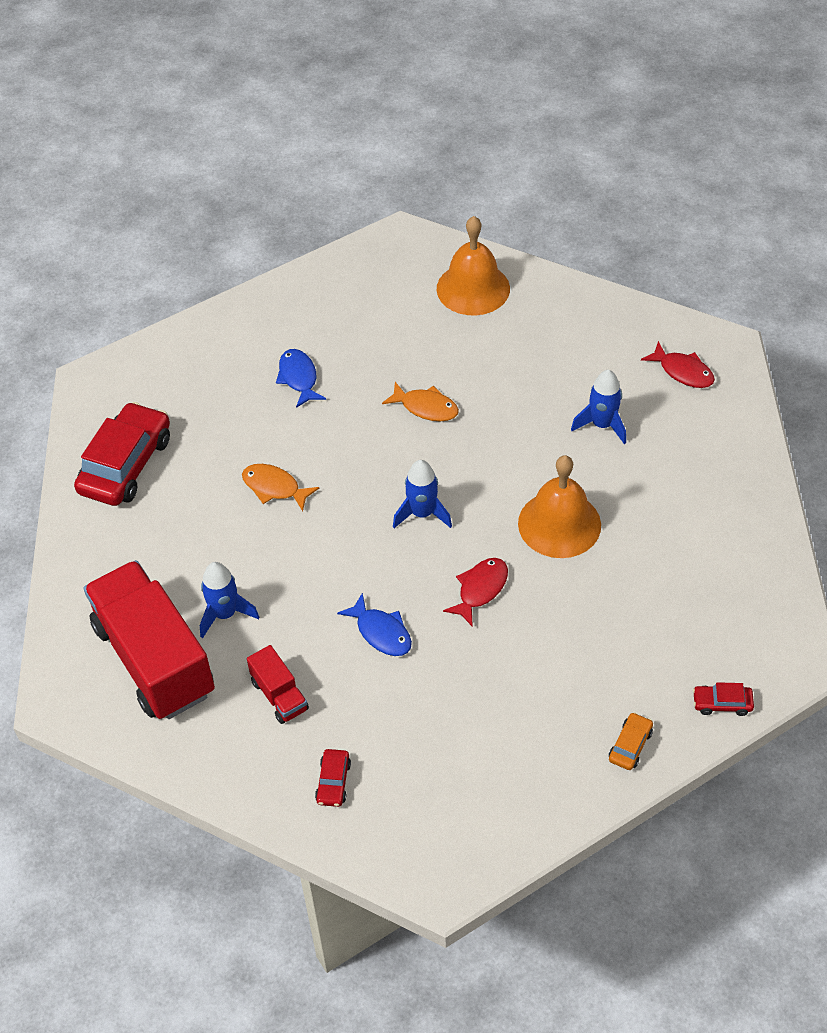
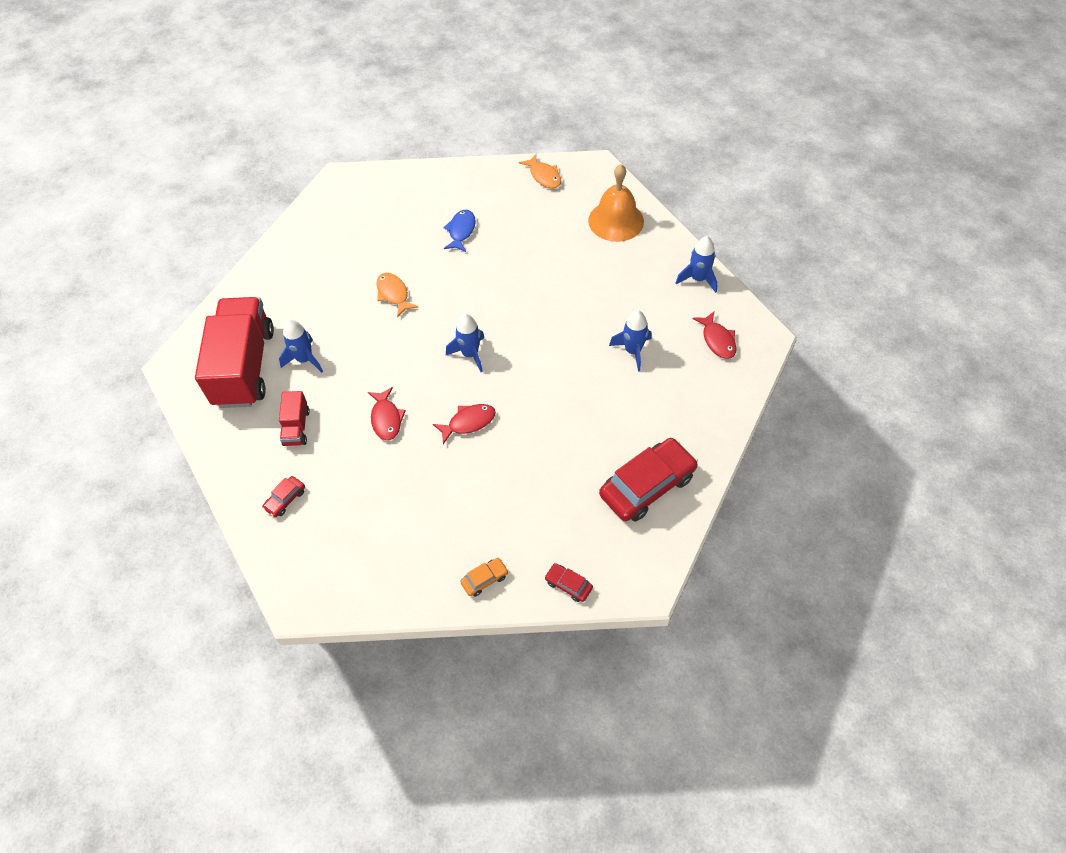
camera: 30 degrees right, 5 degrees up
(126, 464) = (320, 239): red car -> red car (647, 485)
(381, 632) = (386, 419): blue fish -> red fish
(425, 407) = (525, 286): orange fish -> orange fish (544, 176)
(559, 524) = (553, 404): orange bell -> none
(613, 314) = (698, 279): none -> blue rocket

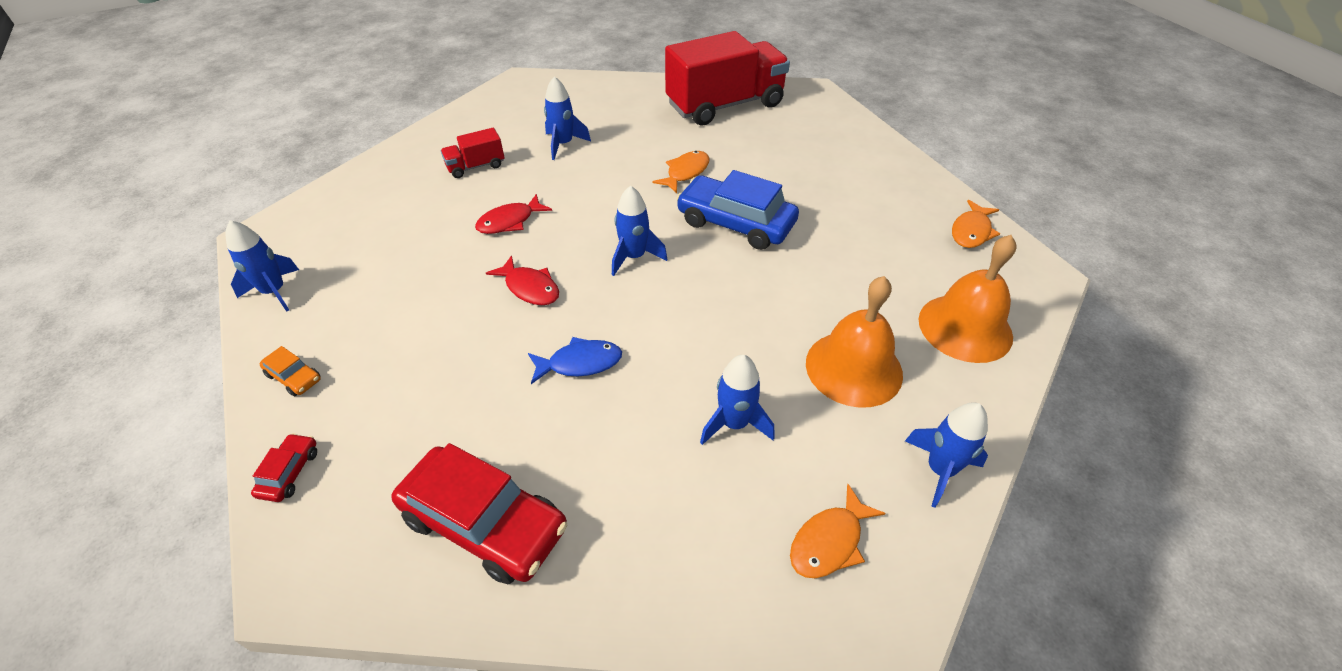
camera: 65 degrees right, 10 degrees down
(245, 367) = (536, 114): red truck -> red truck (725, 105)
(285, 499) = (384, 188): red car -> none
(382, 590) = (274, 292): none -> blue rocket
(461, 231) = (816, 191): blue fish -> blue fish (580, 363)
(468, 287) = (735, 223): none -> blue car
(620, 282) = (853, 368): none -> orange bell
(717, 340) = (829, 541): red fish -> orange fish

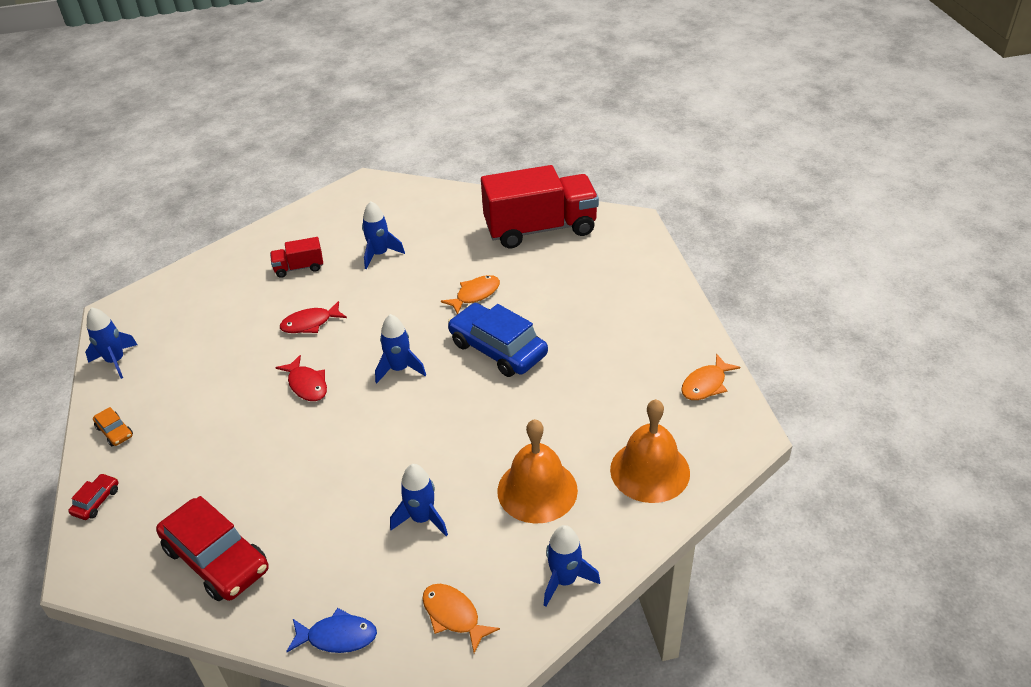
camera: 15 degrees right, 5 degrees down
(580, 363) = (323, 453): blue fish -> blue fish (337, 637)
(829, 541) = (454, 615): orange fish -> orange fish turned 75 degrees clockwise

